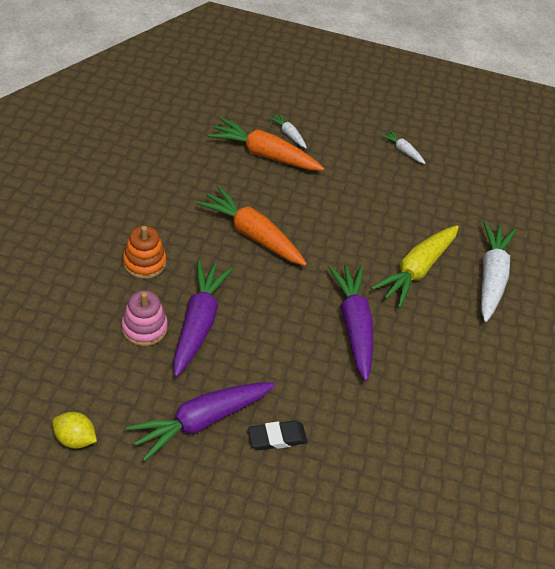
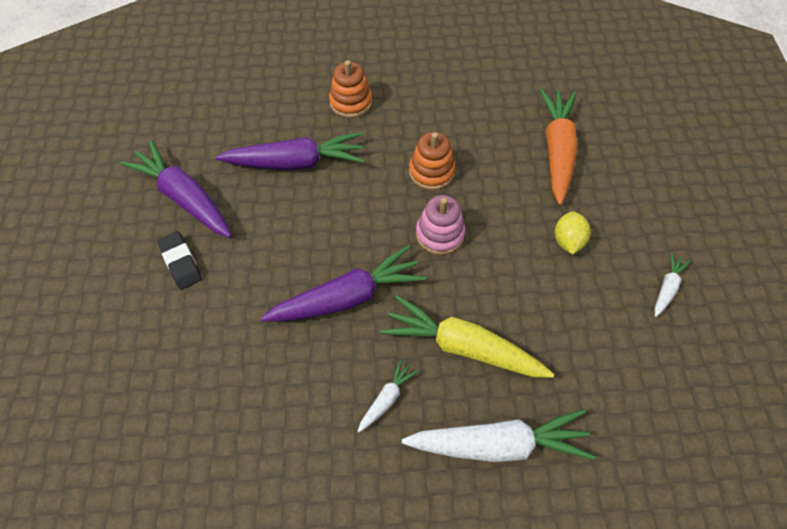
camera: 80 degrees right, 10 degrees up
(75, 438) = (145, 119): yellow lemon -> yellow lemon (568, 241)
(144, 328) = (274, 126): pink stacking toy -> pink stacking toy (439, 234)
(252, 234) = (431, 172): orange carrot -> orange stacking toy
(288, 134) = (606, 163): white carrot -> white carrot (387, 398)

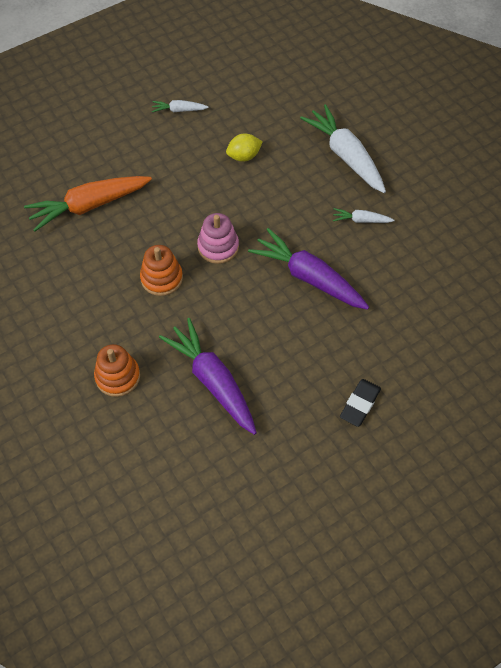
camera: 120 degrees left, 0 degrees up
(184, 197) = (303, 446): purple carrot -> none
(462, 346) = (297, 197): yellow carrot -> none
(568, 241) = (174, 171): yellow lemon -> yellow lemon (244, 156)

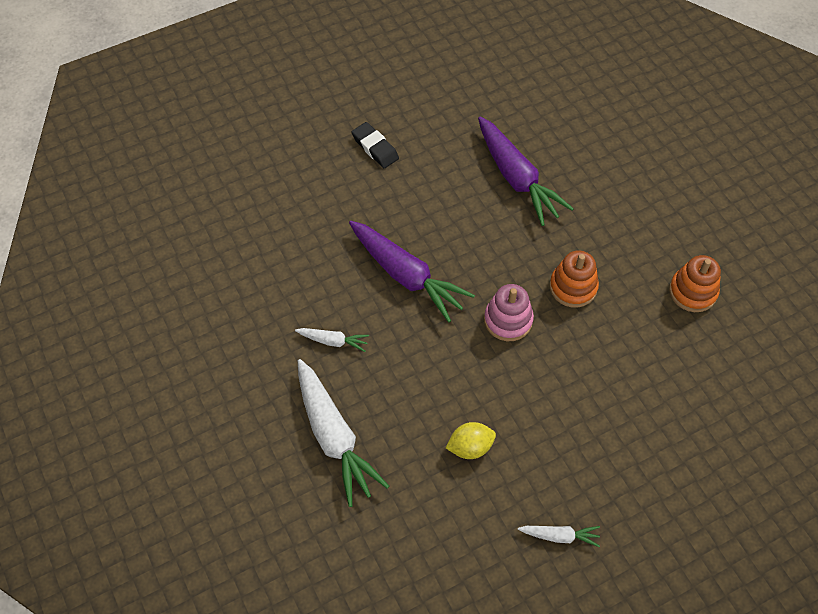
camera: 175 degrees left, 0 degrees up
(88, 206) = (669, 387): orange carrot -> none
(118, 376) = (612, 189): orange stacking toy -> orange stacking toy (692, 292)
(360, 404) = (375, 148): black eraser -> black eraser turned 75 degrees counterclockwise

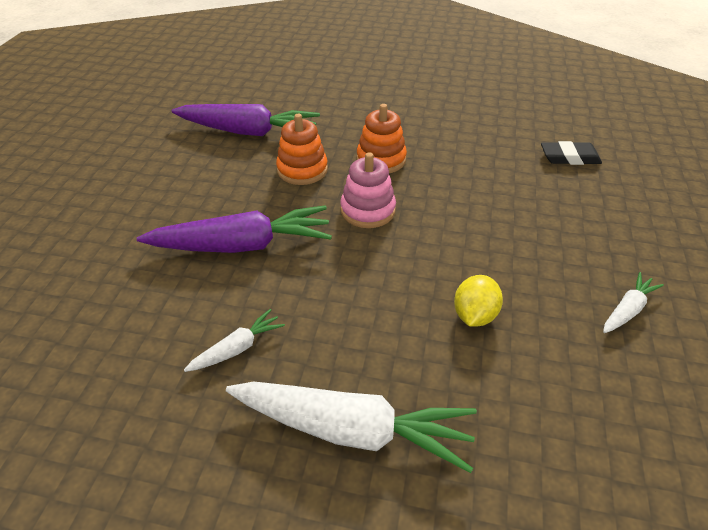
camera: 50 degrees left, 15 degrees down
(375, 148) = (95, 186): black eraser -> black eraser (569, 157)
(692, 292) = (453, 112): orange stacking toy -> orange stacking toy (302, 170)

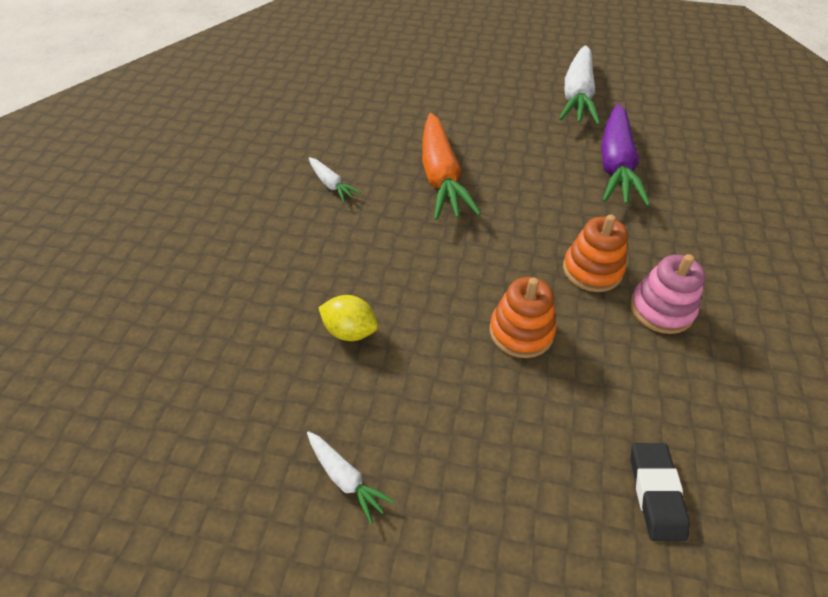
camera: 90 degrees right, 5 degrees up
(243, 245) = (441, 177): purple carrot -> orange carrot
(302, 170) = (557, 207): orange stacking toy -> orange stacking toy (521, 331)
(353, 430) = (250, 246): white carrot -> white carrot (577, 96)
(368, 210) = (497, 257): pink stacking toy -> pink stacking toy (661, 309)

